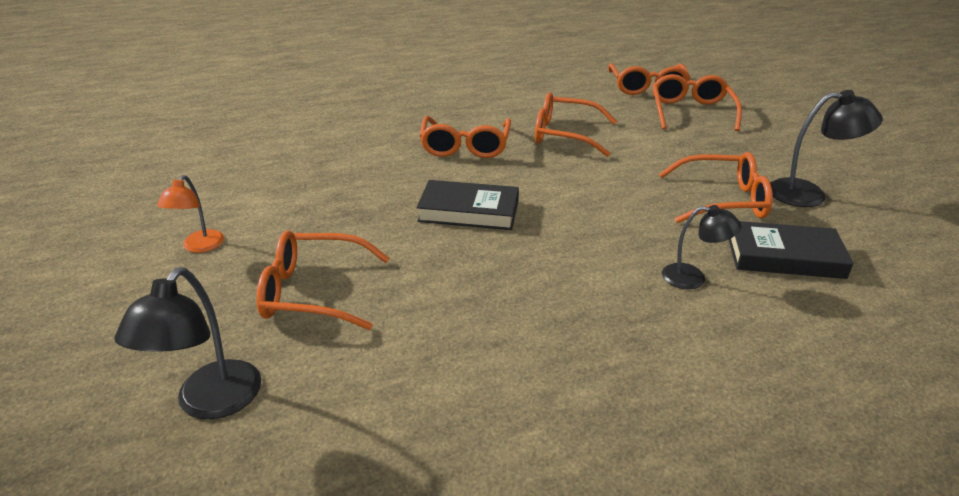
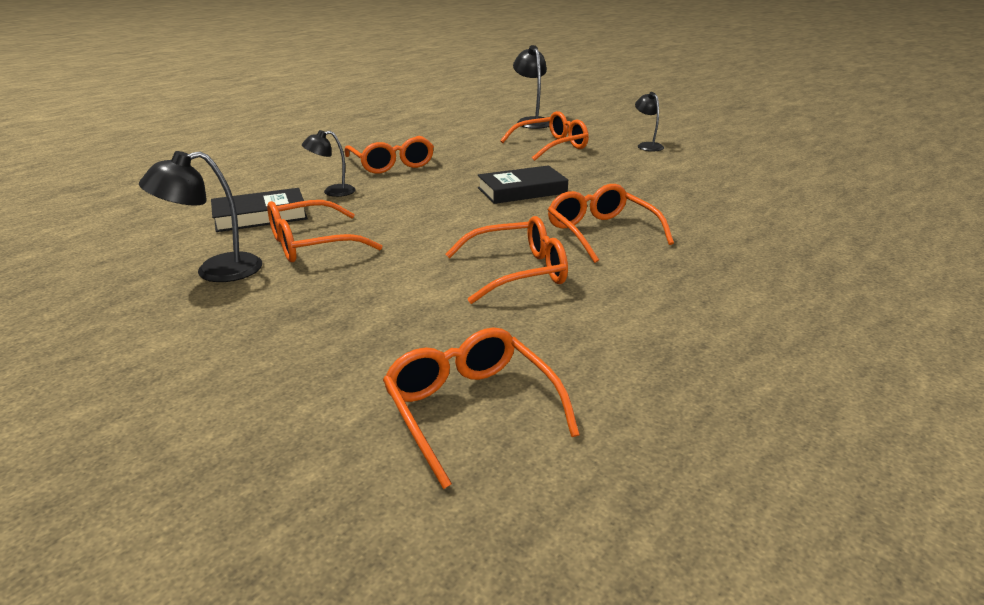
camera: 150 degrees right, 5 degrees down
(199, 247) = (647, 146): orange lamp -> black lamp
(691, 112) = (368, 363): orange glasses -> orange glasses (392, 164)

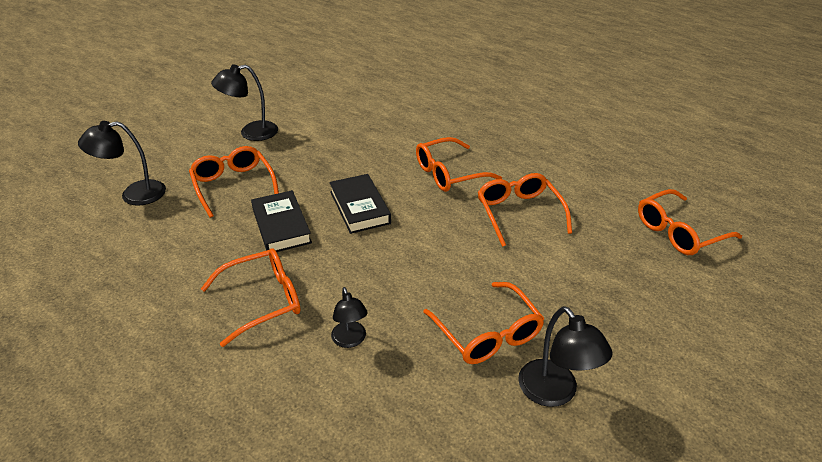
camera: 90 degrees left, 10 degrees up
(260, 216) = (421, 391): black book -> black book (281, 226)
(647, 146) = (251, 133): black lamp -> black lamp, size x1.54

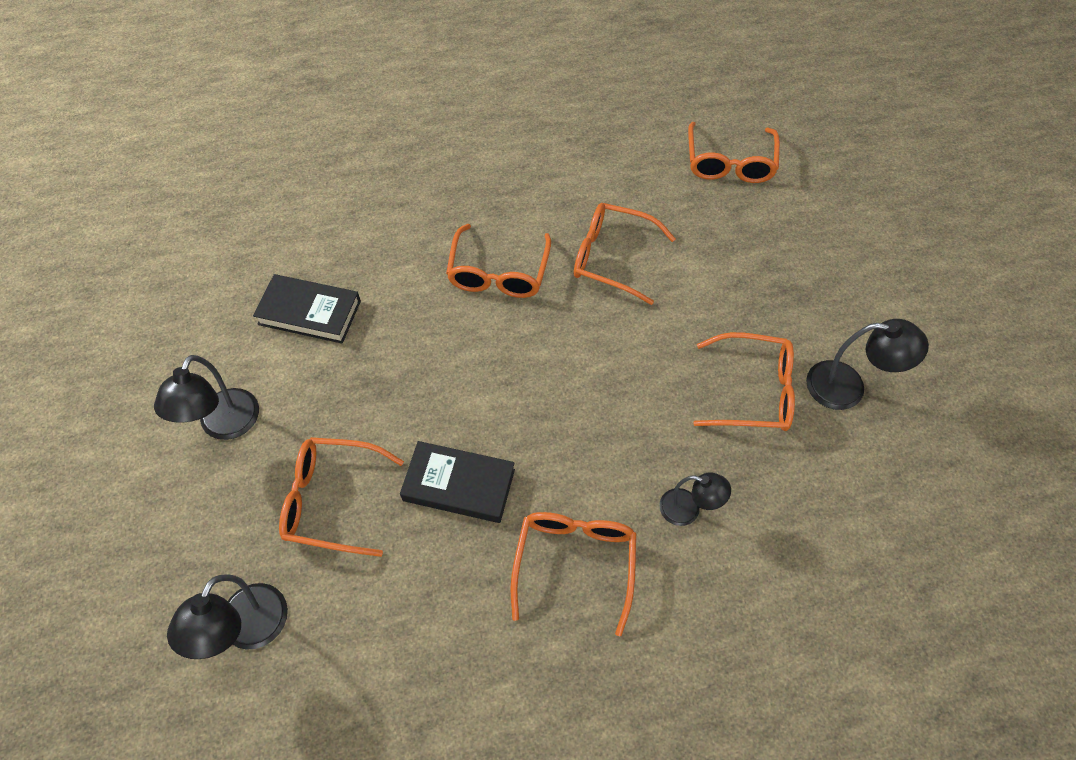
camera: 55 degrees left, 20 degrees up
(359, 207) = (488, 389): black book -> black book (309, 312)

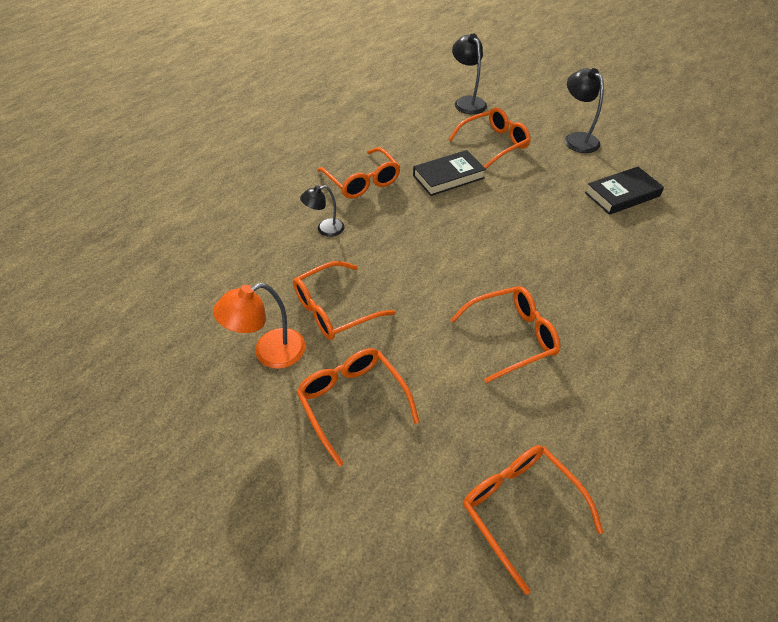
camera: 140 degrees right, 10 degrees down
(498, 273) = (565, 277): orange glasses -> orange glasses (352, 402)
(848, 387) = (269, 353): black lamp -> orange lamp

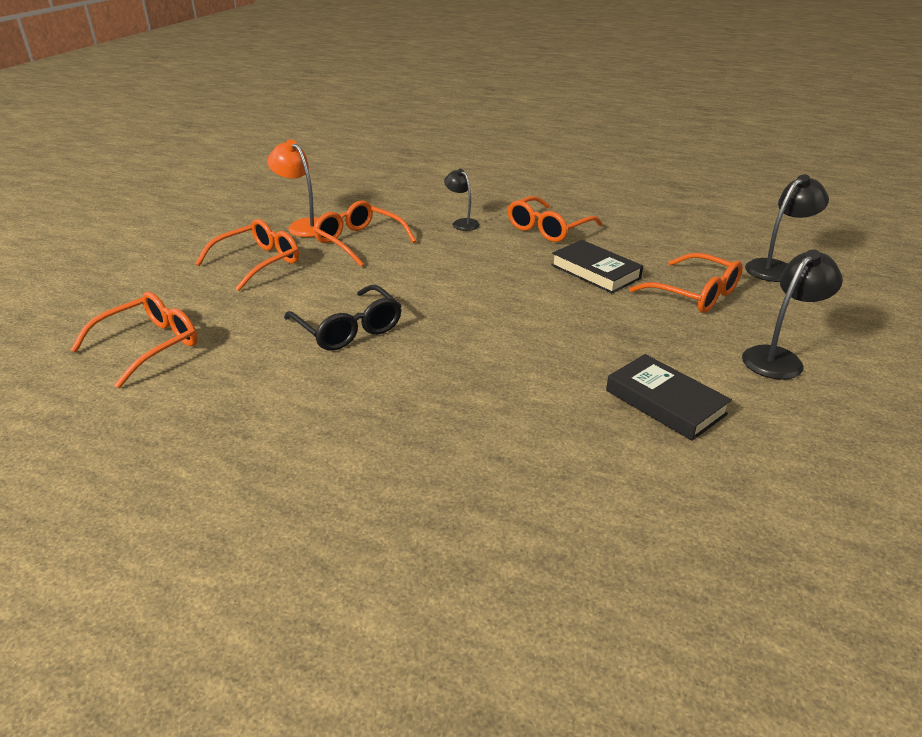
camera: 75 degrees right, 15 degrees down
(511, 337) = (348, 329): orange glasses -> black glasses

